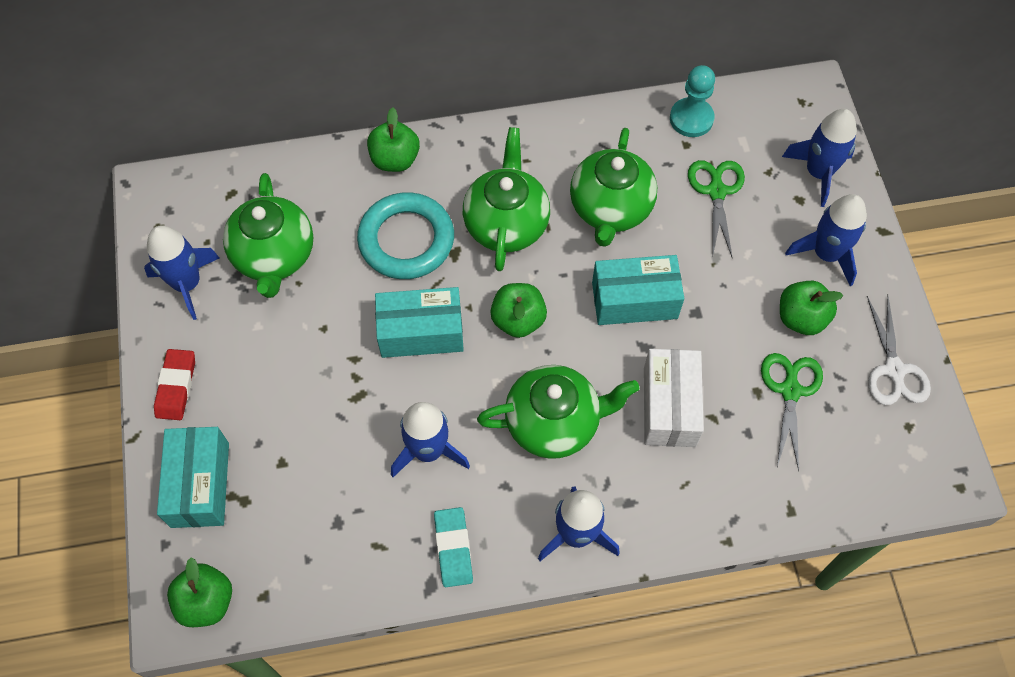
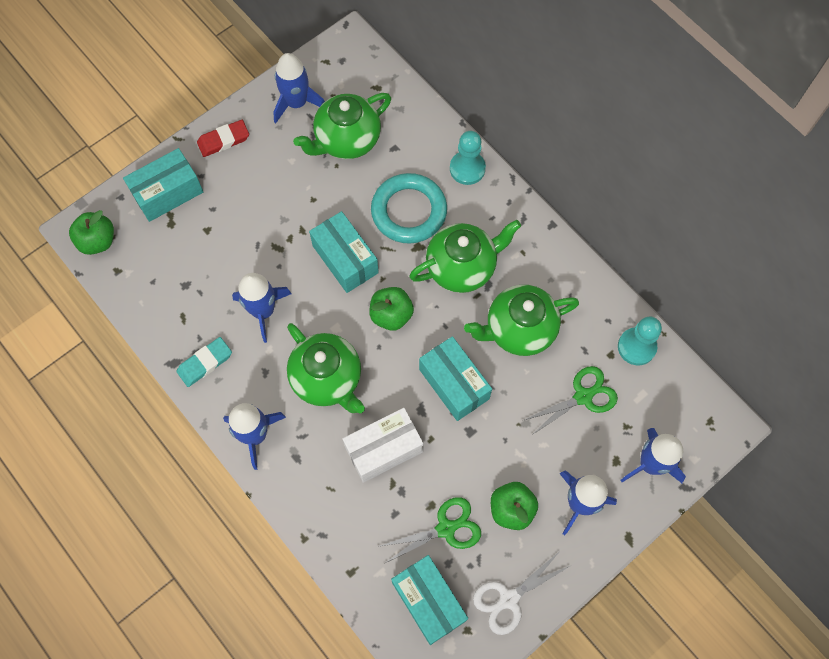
camera: 60 degrees right, 5 degrees up
(395, 159) = (467, 169): green apple -> turquoise pawn
(861, 448) = (429, 601): none -> turquoise box

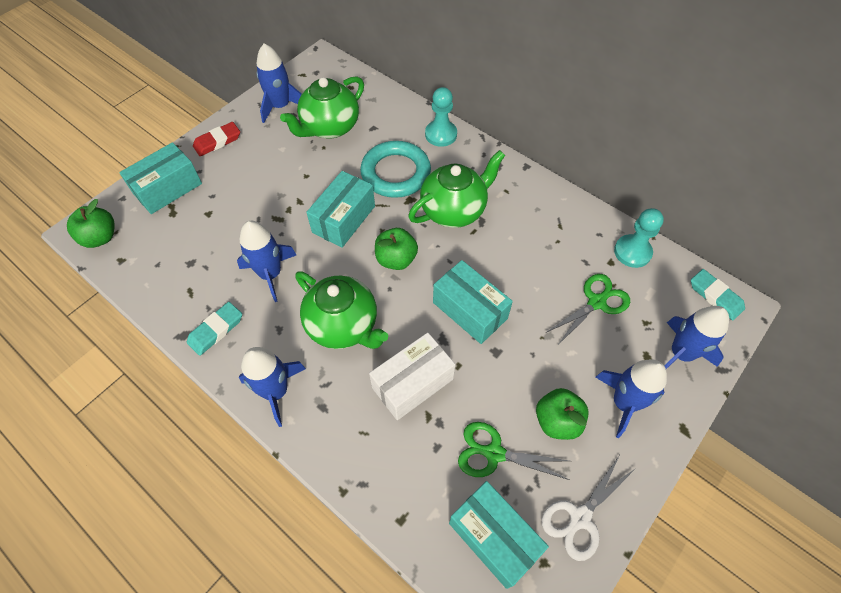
camera: 10 degrees left, 10 degrees down
(345, 259) = (343, 219): turquoise box -> turquoise box turned 75 degrees clockwise
(446, 528) = (494, 453): green scissors -> green scissors turned 135 degrees counterclockwise
(519, 330) = (519, 254): green teapot -> none
(706, 410) = (715, 296): none -> turquoise eraser

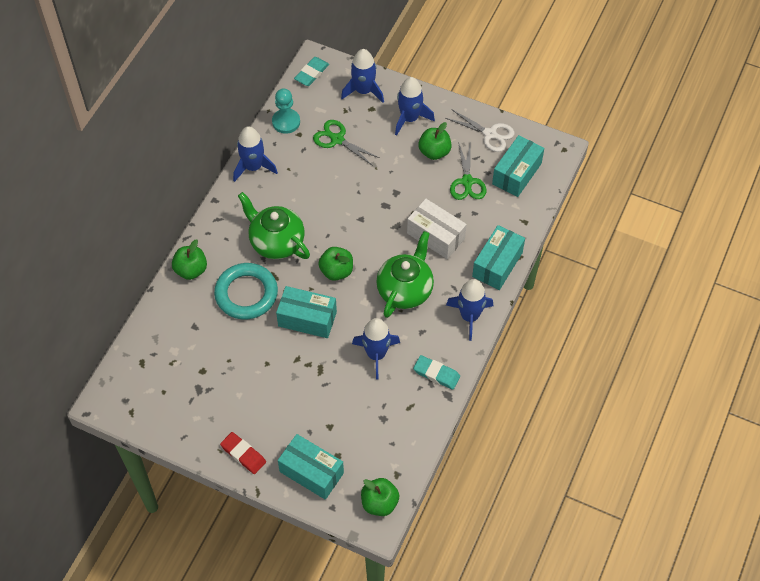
camera: 105 degrees left, 0 degrees up
(280, 106) = (182, 416): blue rocket -> blue rocket (253, 167)
(329, 127) = (202, 363): green teapot -> none
(441, 134) = (191, 270): turquoise pawn -> green apple
(469, 310) = (368, 214): turquoise box -> turquoise box (497, 264)

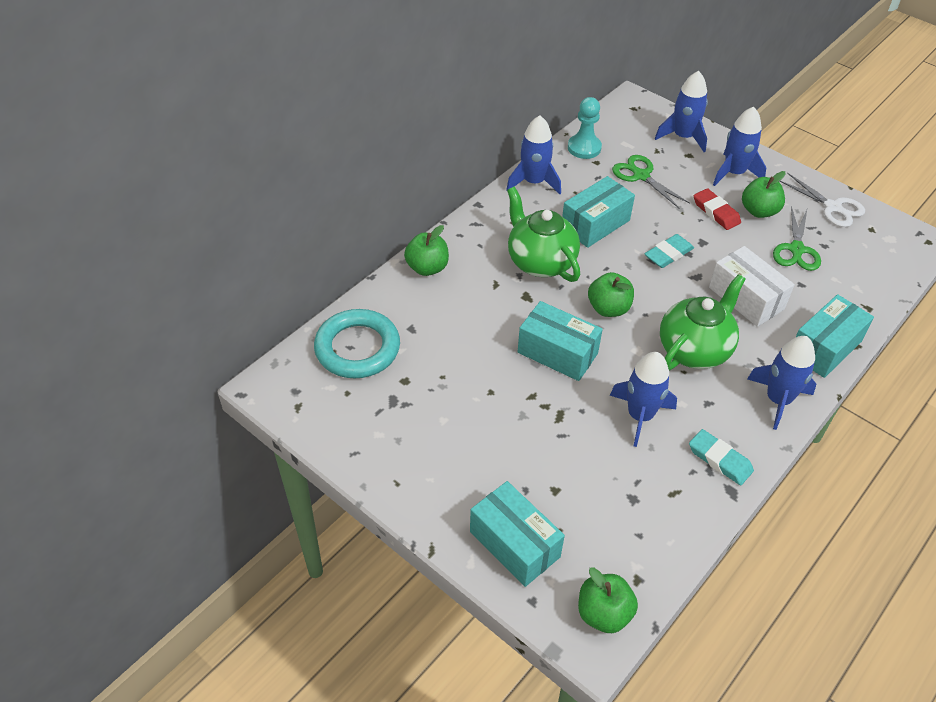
camera: 15 degrees right, 10 degrees down
(243, 454) = (426, 495): red eraser -> red eraser (716, 212)
(246, 294) = (487, 308): turquoise ring -> turquoise ring (357, 348)
(312, 73) = (625, 110): turquoise eraser -> turquoise eraser (668, 254)
(516, 173) = (863, 254): turquoise box -> turquoise box (595, 224)

